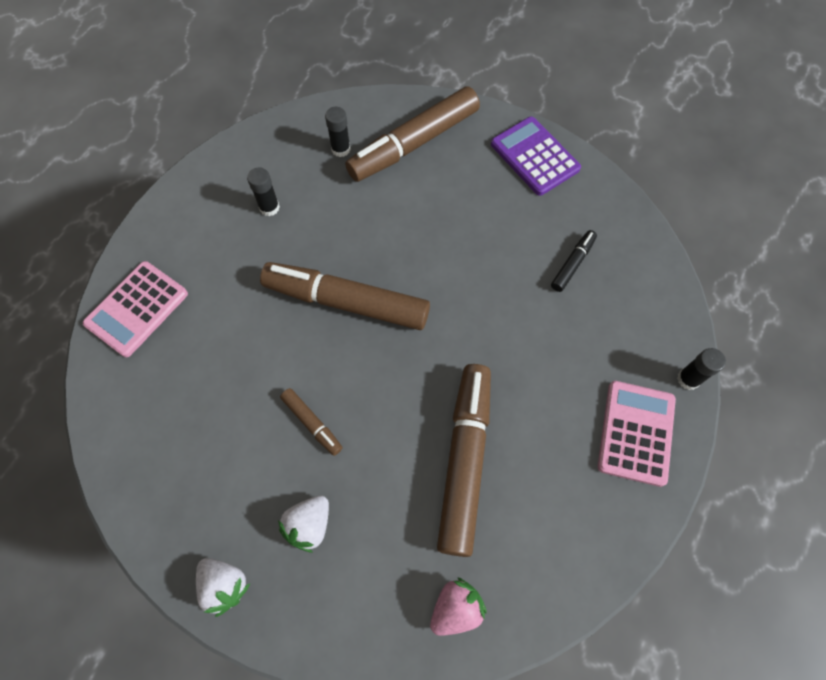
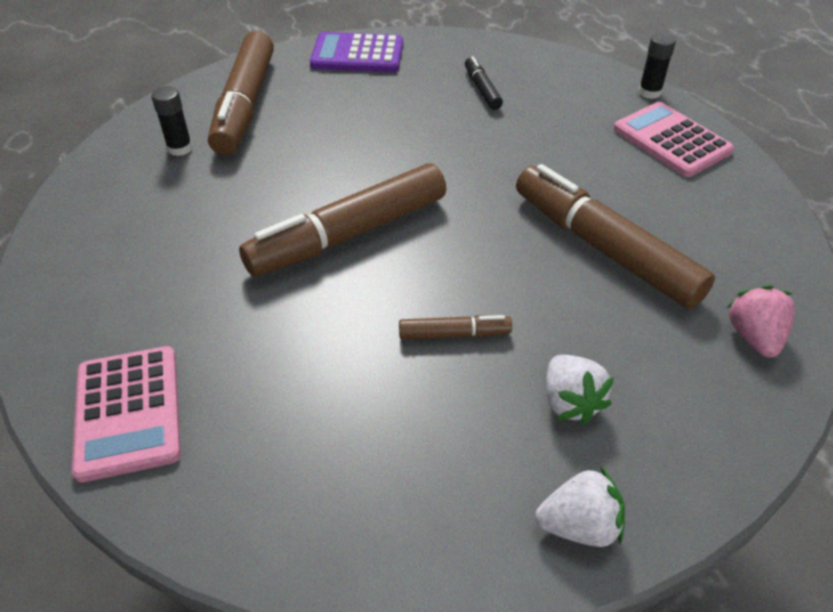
camera: 50 degrees left, 20 degrees down
(269, 207) = (167, 230): black glue stick -> none

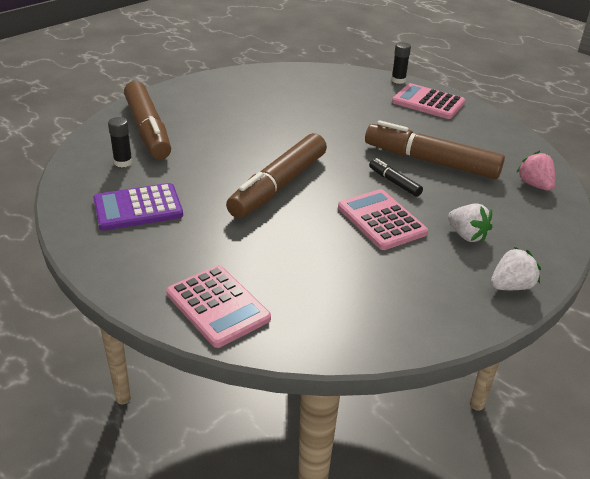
camera: 25 degrees left, 10 degrees down
(357, 54) = (201, 88): purple calculator -> purple calculator (138, 208)
(454, 334) = (381, 220): brown marker -> pink calculator
(482, 89) = (299, 95): black marker -> black marker (394, 182)

